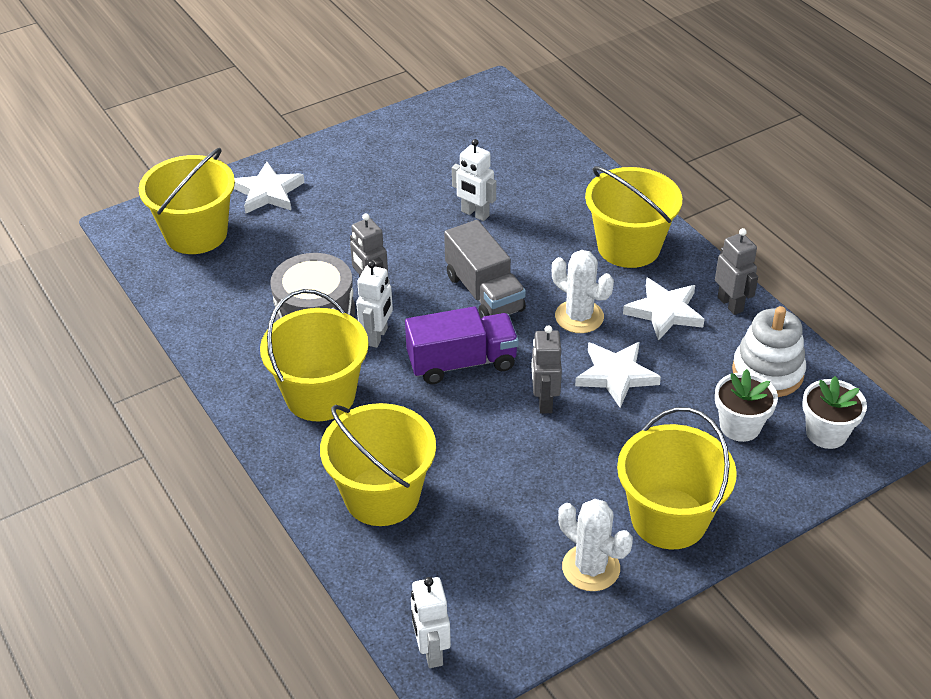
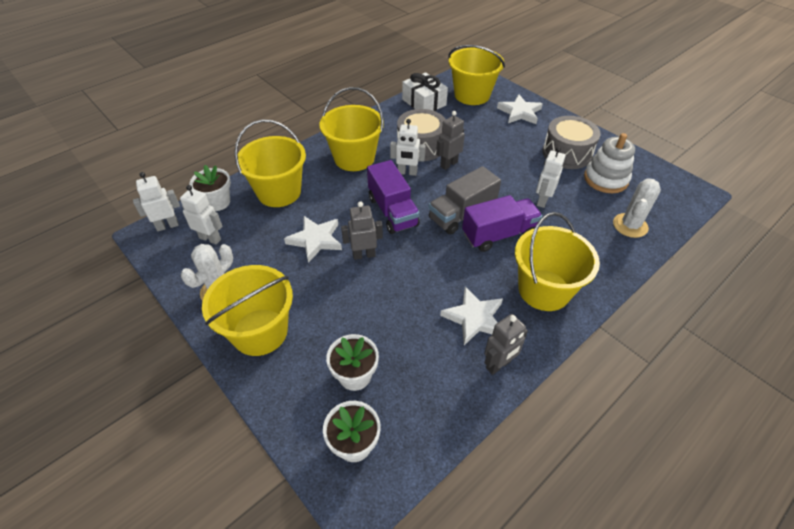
camera: 80 degrees right, 5 degrees up
(192, 293) = (424, 102): none -> white gift
(383, 170) = (567, 153): none -> grey drum
(386, 582) = (217, 202): none -> white flower pot
(475, 586) = (210, 238): none -> white robot
(530, 266) = (498, 235): none -> purple truck
(579, 317) = (453, 266): white cactus -> white cactus (630, 225)
(616, 375) = (396, 292): white star -> white star (315, 240)
(767, 372) = (420, 395): white stacking toy -> white stacking toy (605, 179)

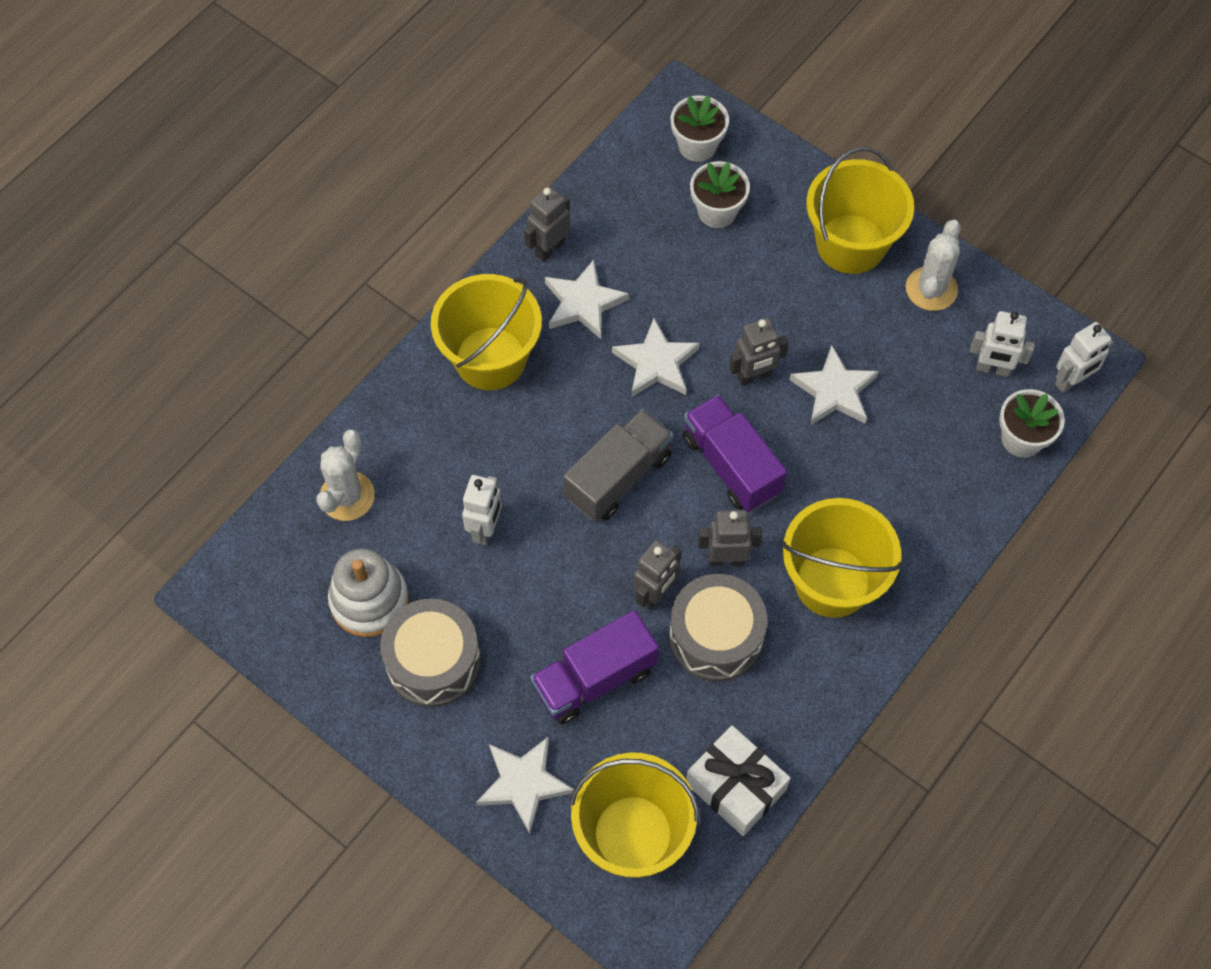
camera: 170 degrees right, 15 degrees up
(279, 192) = (932, 477): yellow bucket -> none
(407, 173) = (726, 559): white robot -> grey robot
(427, 271) = (656, 363): none -> white star
(498, 235) = (556, 445): purple truck -> purple truck (594, 679)

